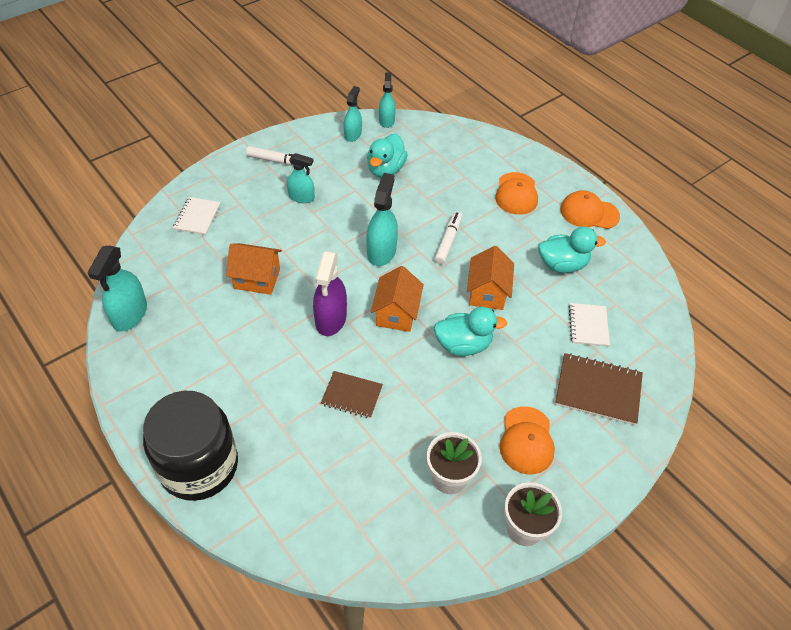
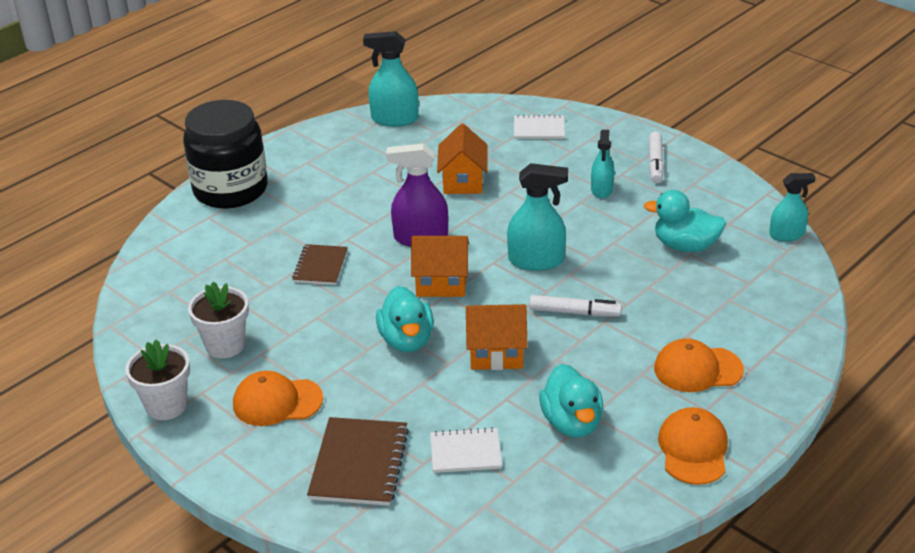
camera: 85 degrees right, 15 degrees down
(352, 134) = (739, 211): turquoise spray bottle -> none

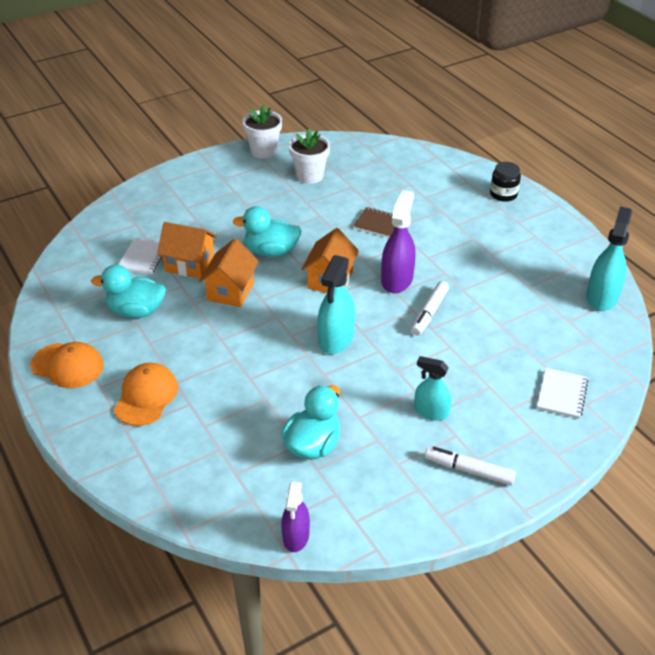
camera: 105 degrees right, 5 degrees up
(230, 189) = (503, 194): black jar -> black jar, size x0.44
(277, 402) = (241, 190): orange cap -> none
(359, 464) = (164, 214): brown notebook -> none
(463, 181) = (476, 320): orange house -> orange house (190, 264)
(574, 312) = (256, 344): white marker -> white marker (429, 313)
(786, 234) = (296, 536): turquoise spray bottle -> purple spray bottle

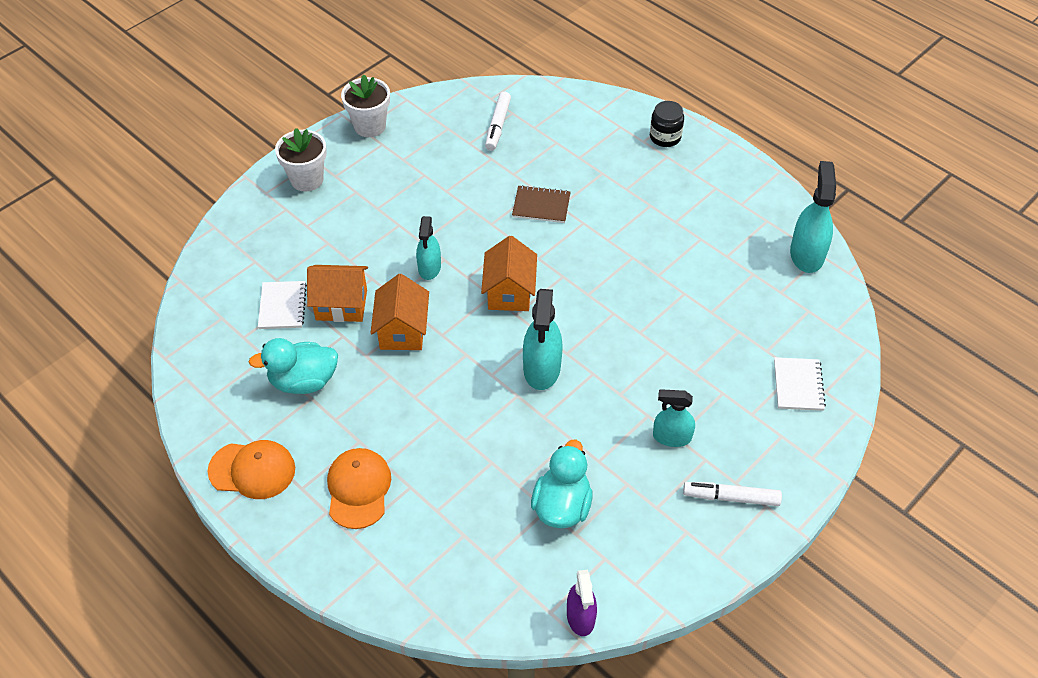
camera: 15 degrees left, 10 degrees up
(271, 251) = (429, 267): turquoise duck -> turquoise spray bottle
(310, 176) = (437, 152): white flower pot -> white flower pot (307, 179)
(397, 280) = (583, 277): purple spray bottle -> none
(429, 313) = (632, 313): white marker -> white marker (498, 126)

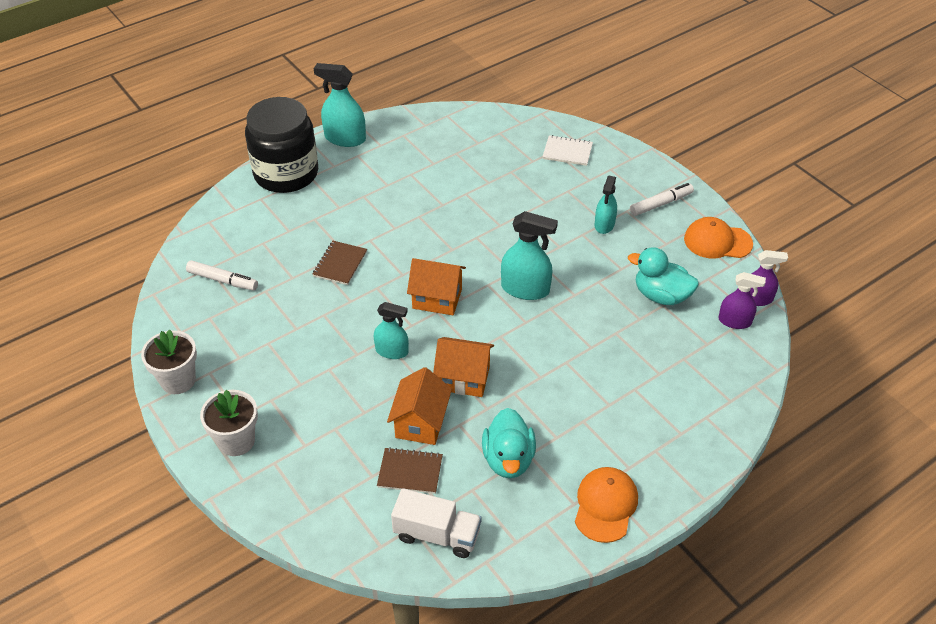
camera: 80 degrees left, 5 degrees down
(214, 337) = (437, 535): none -> white truck
(282, 306) = (410, 472): white notebook -> brown notebook
(358, 489) = (634, 425): orange cap -> orange cap (717, 241)
(535, 590) = (734, 321): none -> purple spray bottle
(665, 137) = (286, 173): black jar -> black jar, size x2.25
(731, 497) = (661, 204): white marker -> white marker turned 135 degrees counterclockwise
(807, 254) = (444, 122): turquoise spray bottle -> turquoise spray bottle (345, 138)

